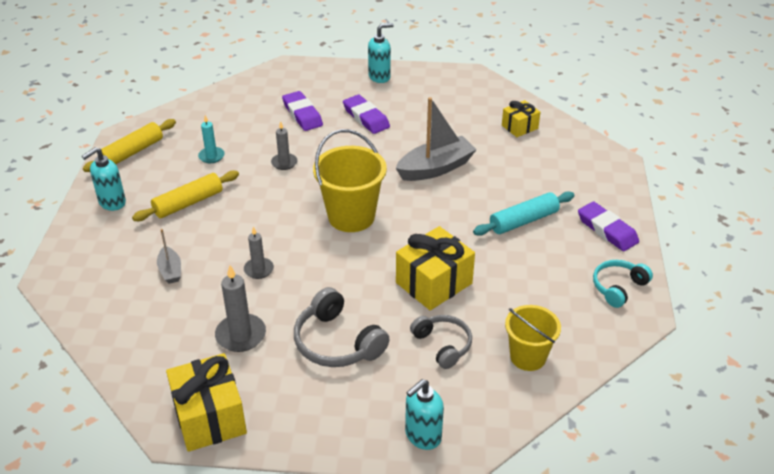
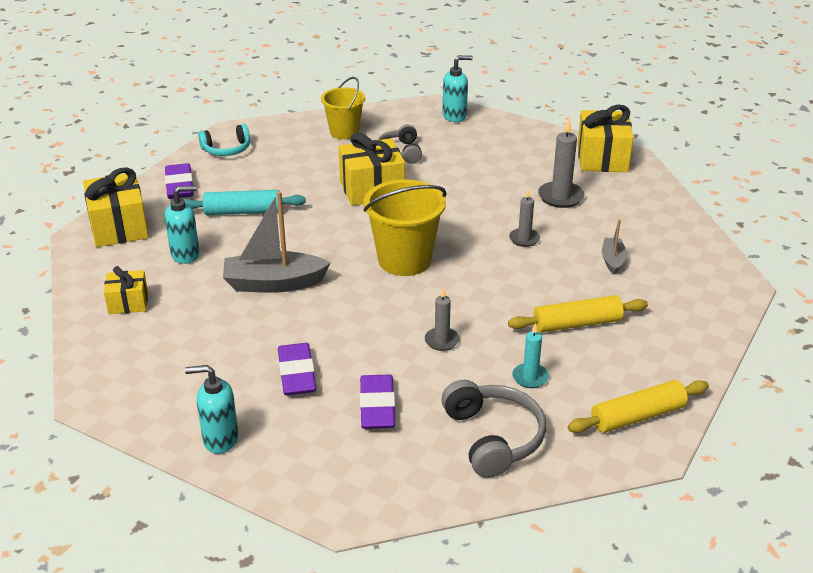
camera: 155 degrees left, 5 degrees down
(112, 203) = (670, 350): turquoise soap dispenser -> turquoise soap dispenser (186, 254)
(337, 342) = (482, 173): grey headphones -> grey headphones (493, 438)
(601, 177) = (119, 227): none -> yellow gift

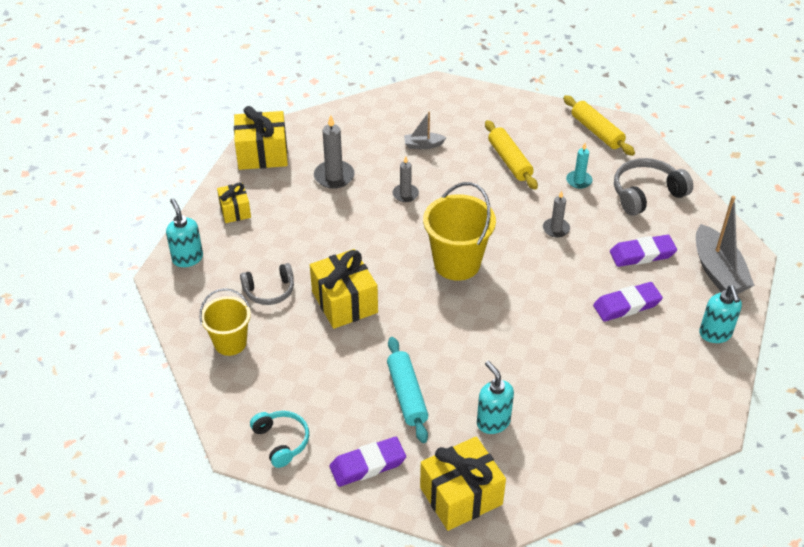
camera: 100 degrees left, 10 degrees up
(128, 303) = (581, 445): yellow gift -> yellow gift (235, 211)
(274, 283) = (517, 344): grey boat -> grey boat (718, 271)

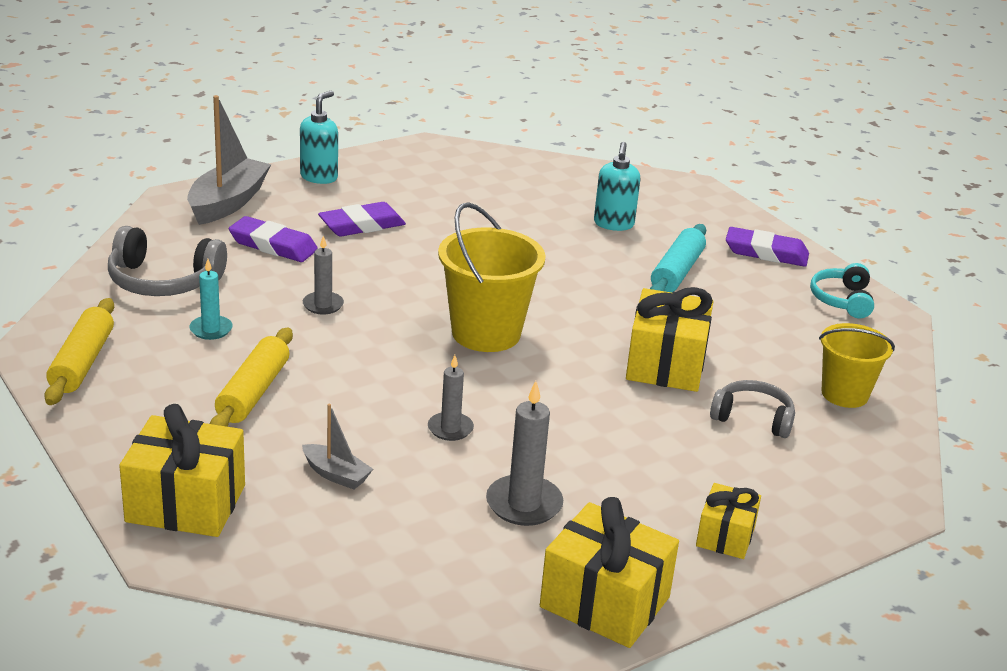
camera: 145 degrees left, 15 degrees down
(187, 258) = (845, 509): turquoise soap dispenser -> none
(461, 496) = (698, 206): yellow gift -> yellow gift (186, 503)
(627, 305) = (362, 225): purple eraser -> purple eraser turned 45 degrees counterclockwise

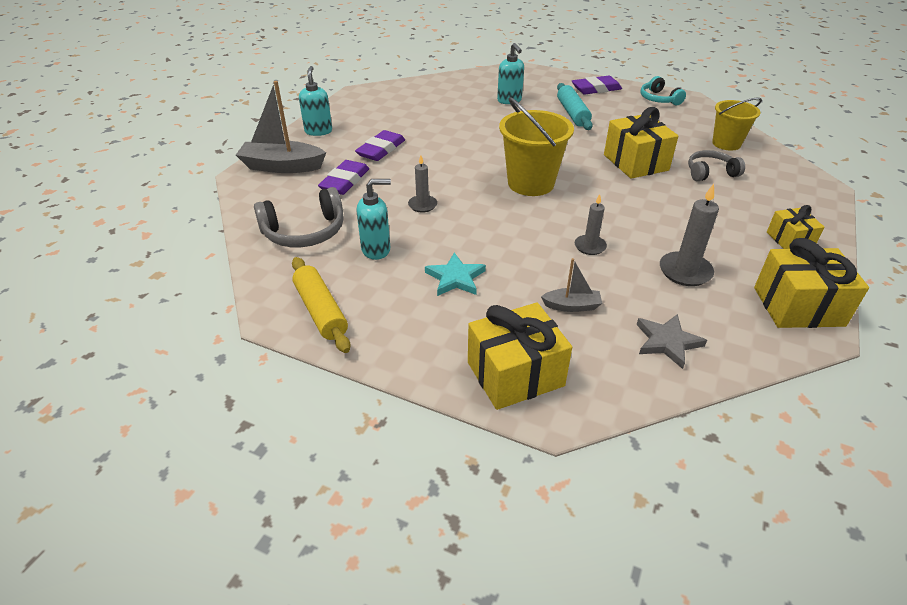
camera: 30 degrees left, 10 degrees up
(211, 329) = (376, 250): turquoise candle -> turquoise soap dispenser
(228, 203) = (282, 166): grey boat -> grey boat turned 75 degrees counterclockwise
(253, 392) = (455, 278): yellow rolling pin -> turquoise star
(273, 245) = (345, 181): purple eraser -> purple eraser turned 60 degrees counterclockwise
(386, 556) = (667, 342): none -> grey star

